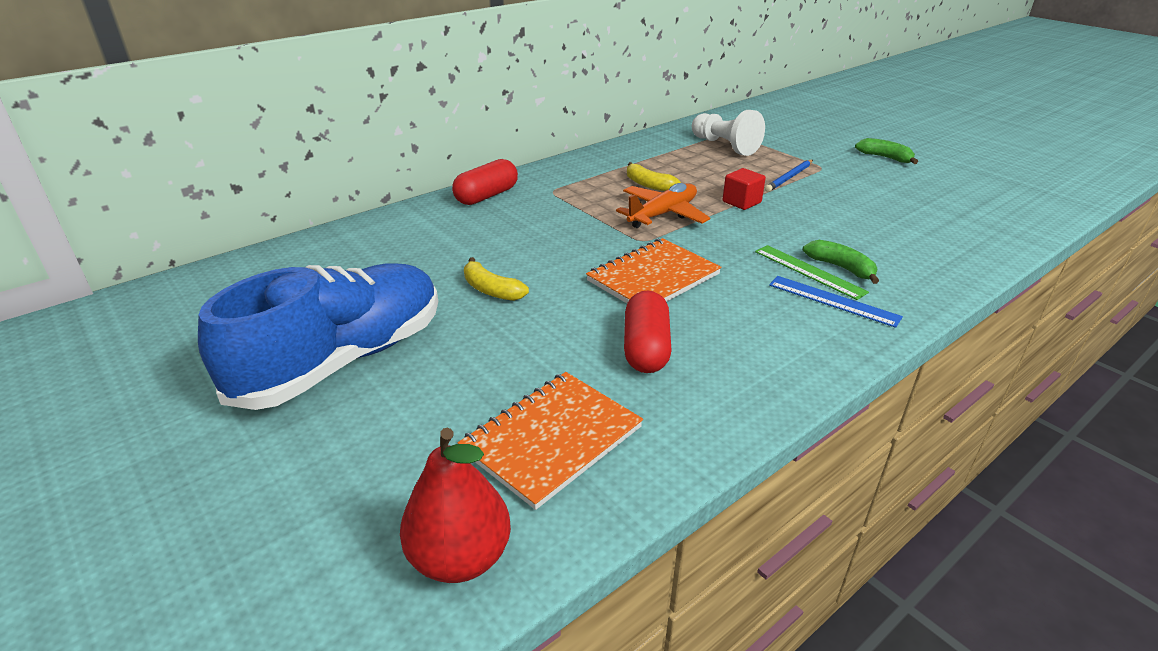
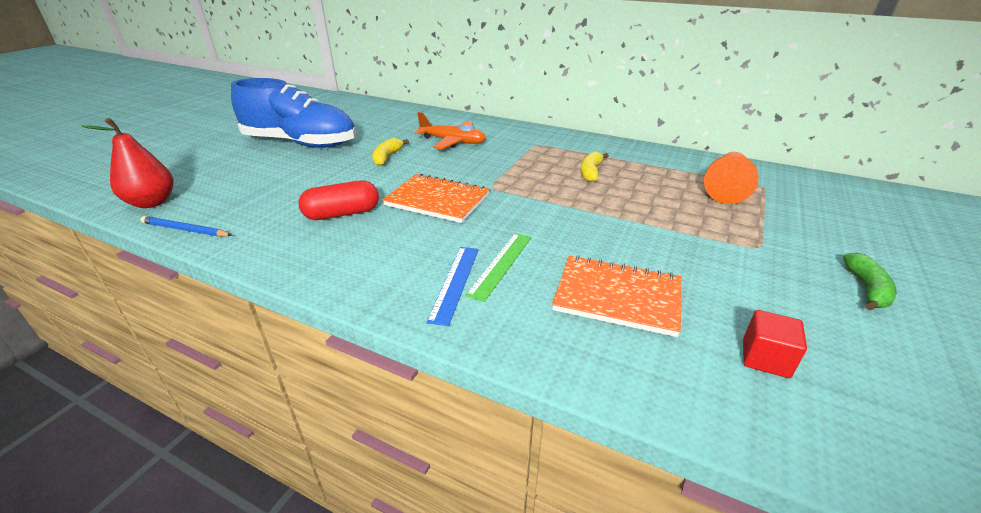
camera: 65 degrees right, 0 degrees up
(486, 196) = (506, 130): red capsule -> none
(552, 439) = (241, 204): orange notebook -> orange notebook (617, 297)
(663, 214) = (543, 186): orange plane -> orange plane (453, 142)
(724, 146) = (726, 189): white pawn -> orange pawn
(741, 202) = (608, 214): red cube -> red cube (765, 358)
(789, 178) = (699, 231): blue pencil -> blue pencil (185, 230)
(841, 268) = (522, 281): green banana -> none

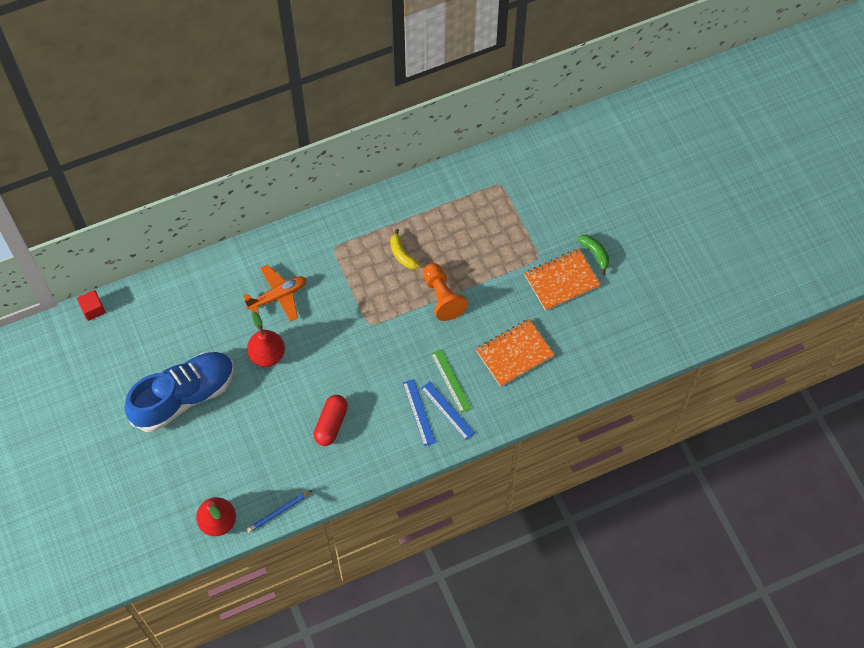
camera: 50 degrees left, 30 degrees up
(387, 157) = (267, 355): yellow banana -> red pear
(424, 262) = (419, 412): none -> blue ruler
(437, 200) = (359, 365): orange notebook -> orange notebook (562, 281)
(726, 189) = (485, 206): orange pawn -> orange pawn (442, 297)
(765, 358) = (587, 338): red cube -> red cube (93, 309)

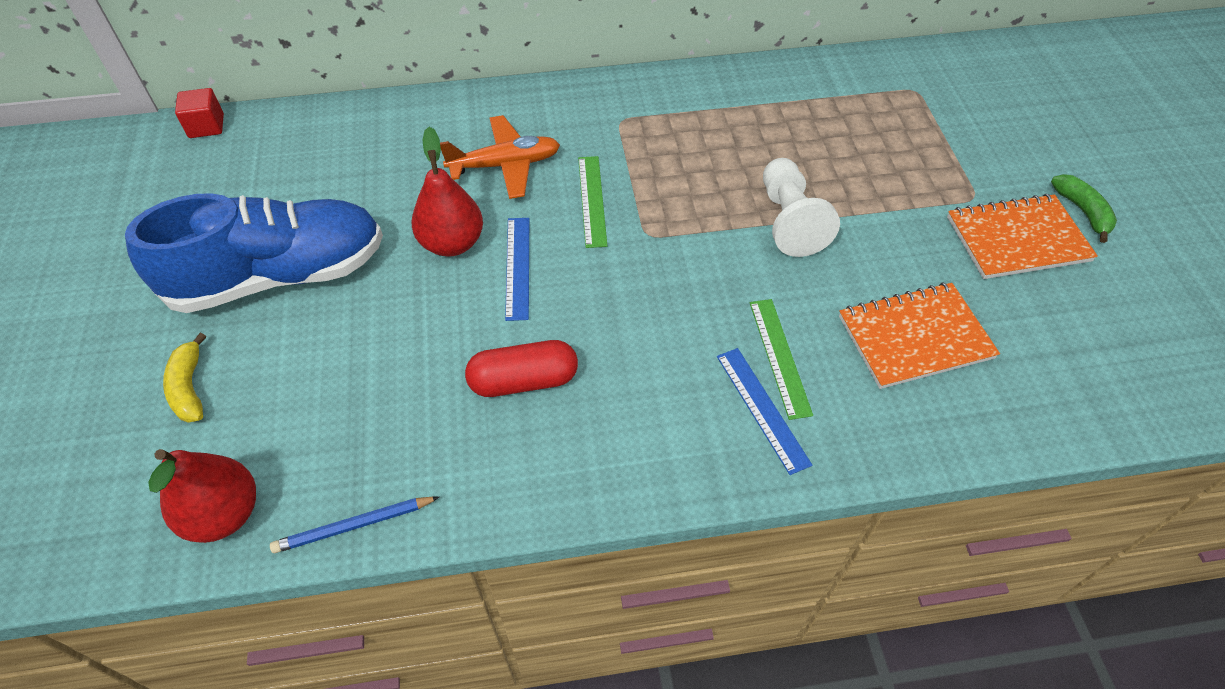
camera: 15 degrees right, 10 degrees down
(331, 424) = (524, 380): red capsule -> red capsule turned 45 degrees clockwise
(333, 309) = (592, 200): none -> green ruler
(402, 254) = (732, 149): yellow banana -> yellow banana (190, 387)
(419, 412) = (703, 399): blue ruler -> blue ruler (518, 267)
(442, 297) = (789, 221): orange pawn -> white pawn

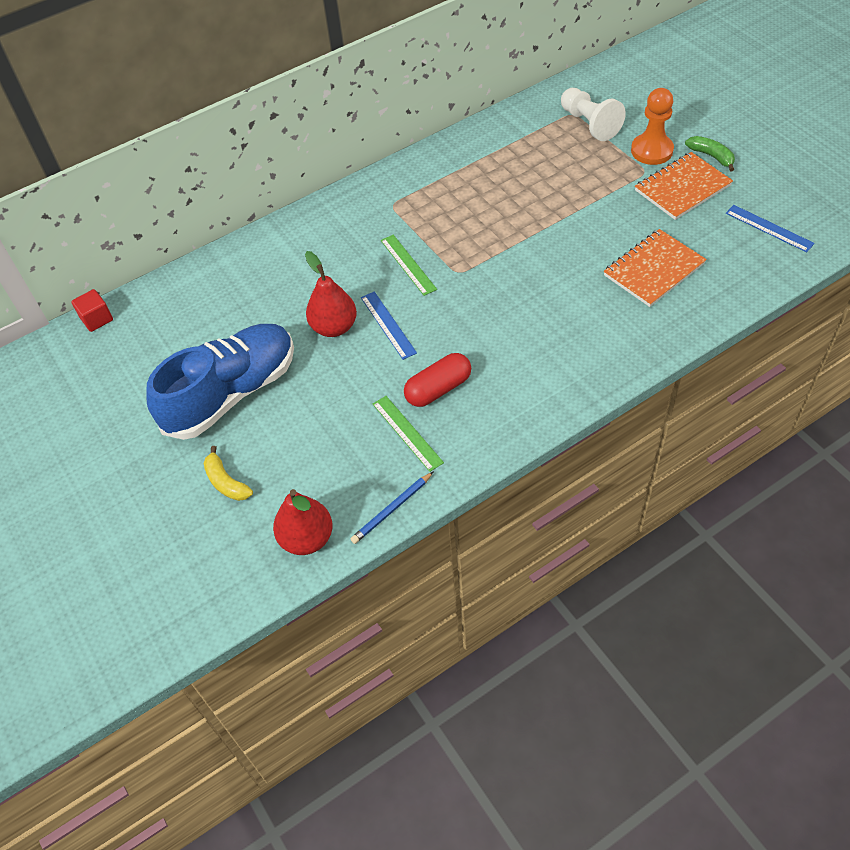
camera: 20 degrees left, 0 degrees up
(505, 165) = (334, 264): orange plane -> none
(762, 409) = (589, 345): blue ruler -> blue ruler (769, 228)
(779, 357) = (582, 312): green ruler -> green ruler (407, 433)
(789, 221) = (541, 229): white pawn -> white pawn (589, 124)
(999, 174) = (651, 151): none -> orange pawn

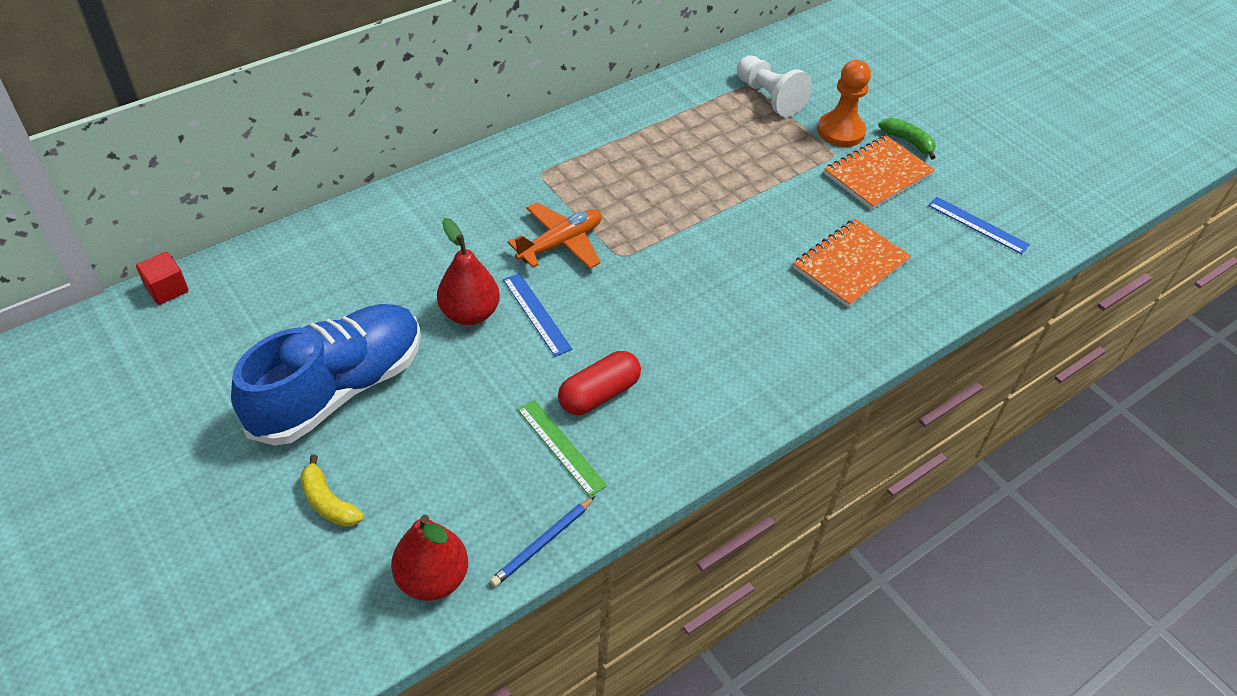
camera: 10 degrees left, 5 degrees down
(408, 264) = (560, 243): green ruler -> orange plane

